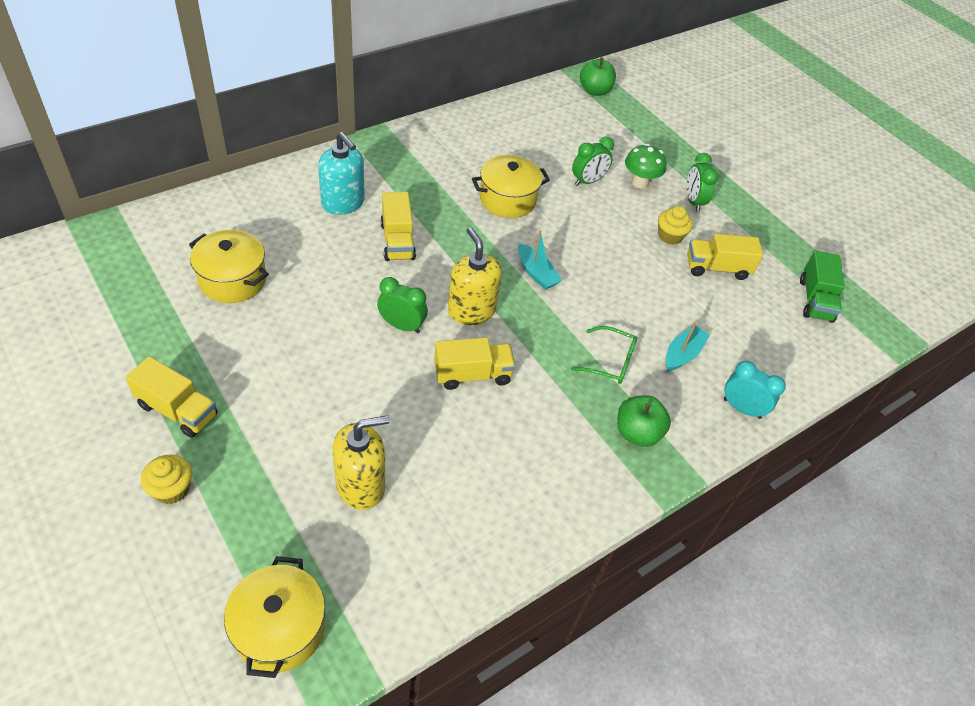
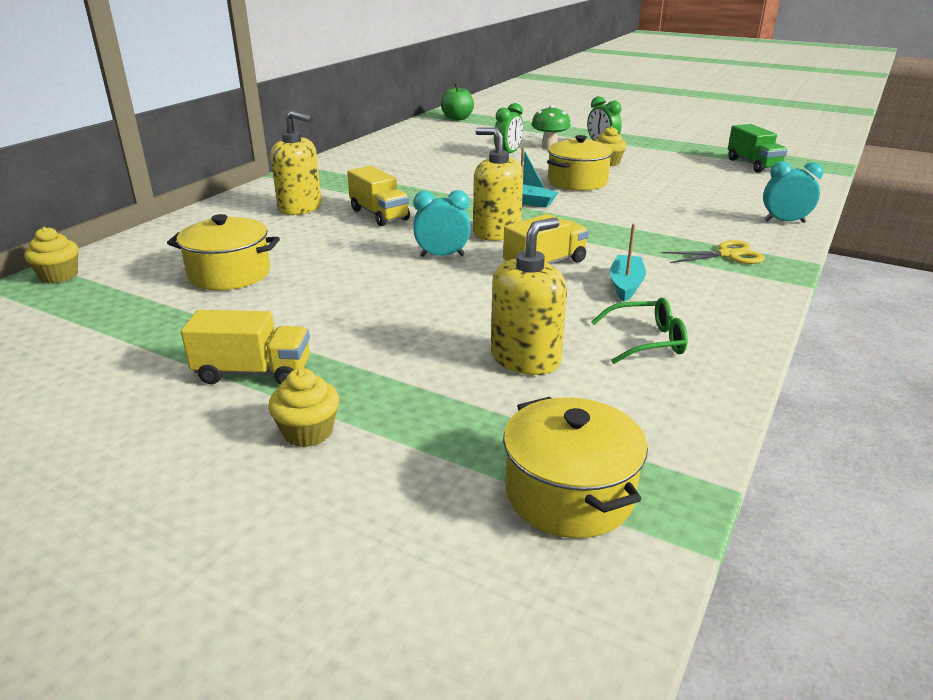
camera: 20 degrees left, 20 degrees down
(120, 230) = (59, 276): none -> yellow cupcake
(343, 203) = (300, 208): turquoise soap dispenser -> yellow soap dispenser
(402, 326) = (442, 256): green clock -> turquoise clock
(507, 199) = (453, 175): yellow pot -> yellow pot (577, 182)
(610, 362) = (652, 227): green glasses -> green glasses (647, 341)
(637, 433) = (728, 255): green apple -> yellow scissors
(682, 354) = (701, 209): turquoise boat -> turquoise boat (626, 285)
(717, 268) = (664, 168): yellow truck -> none

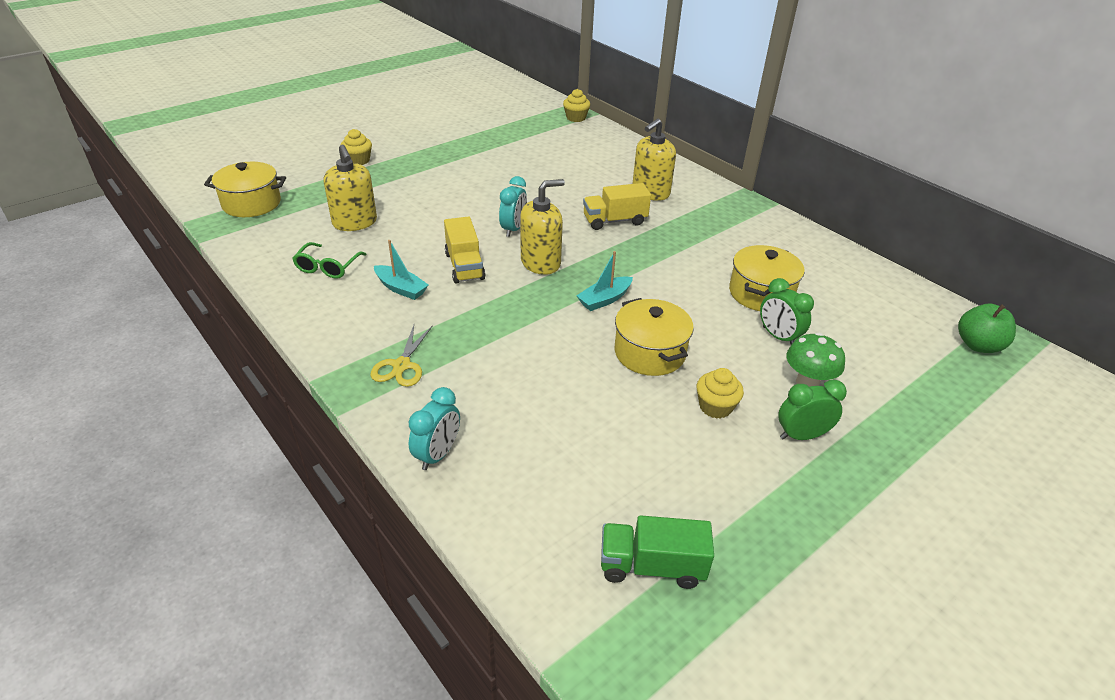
camera: 110 degrees right, 10 degrees up
(229, 274) = (541, 158): yellow pot -> yellow pot (761, 293)
(253, 372) = (419, 154): yellow truck -> none

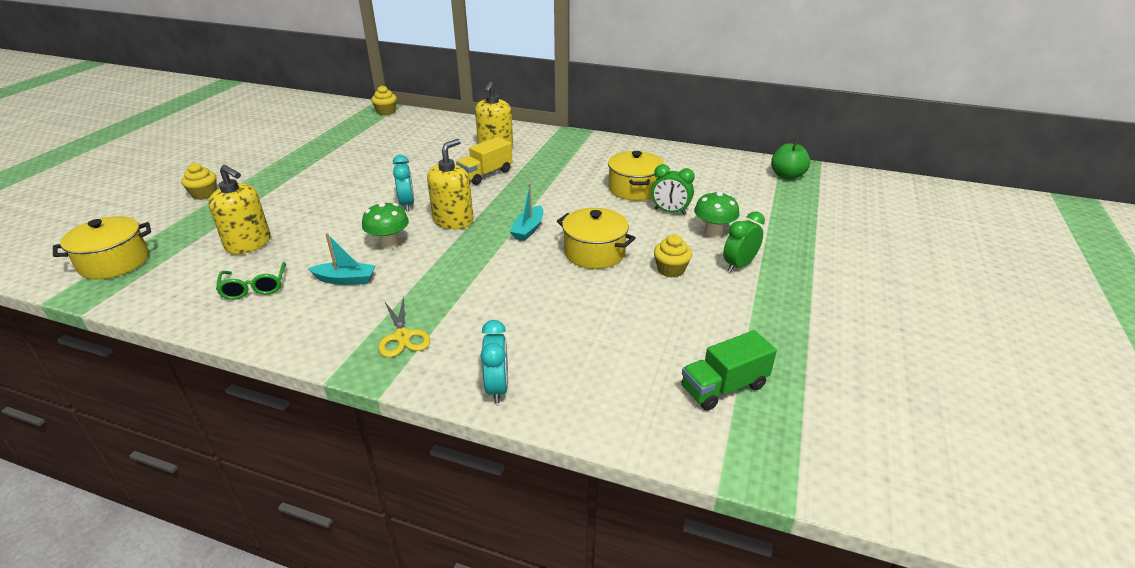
camera: 30 degrees left, 5 degrees down
(464, 266) = (389, 244): yellow truck -> green mushroom

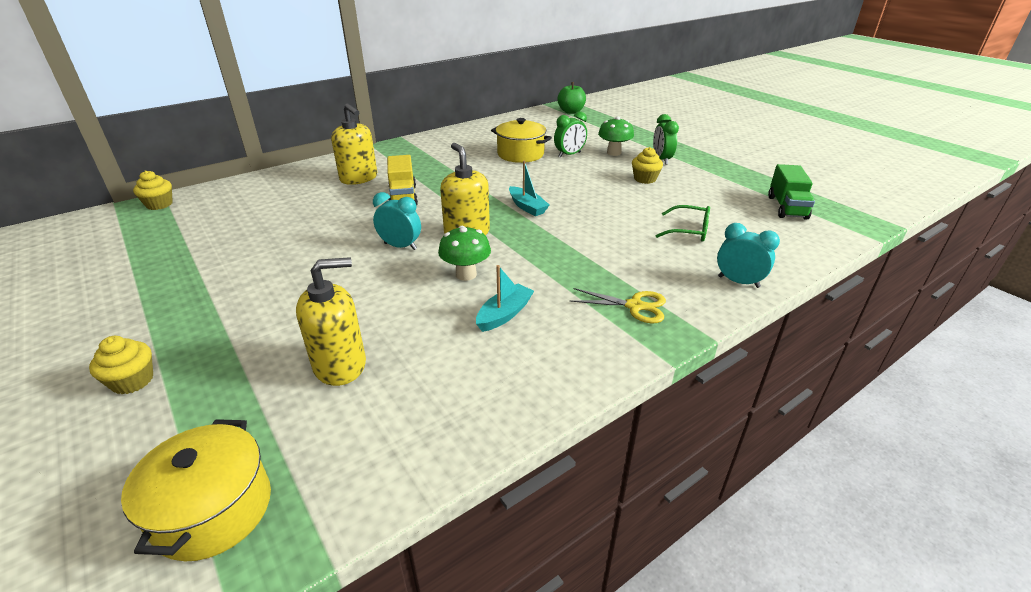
camera: 55 degrees left, 0 degrees up
(254, 288) = (451, 379): green glasses -> green glasses (689, 231)
(594, 253) = (593, 194): yellow pot -> none

